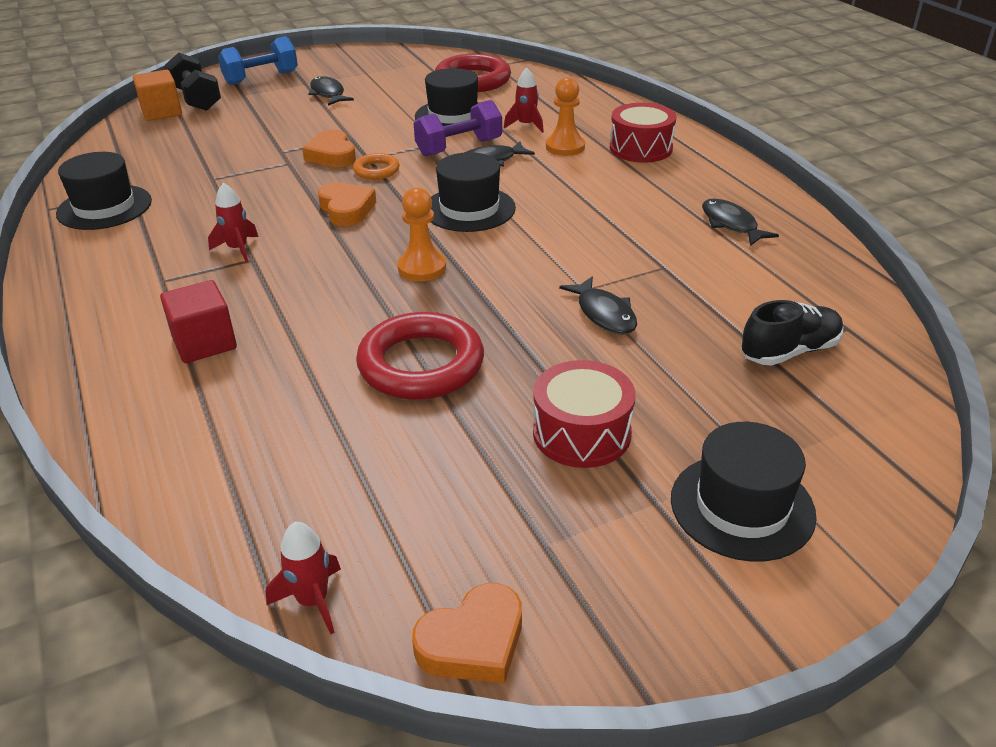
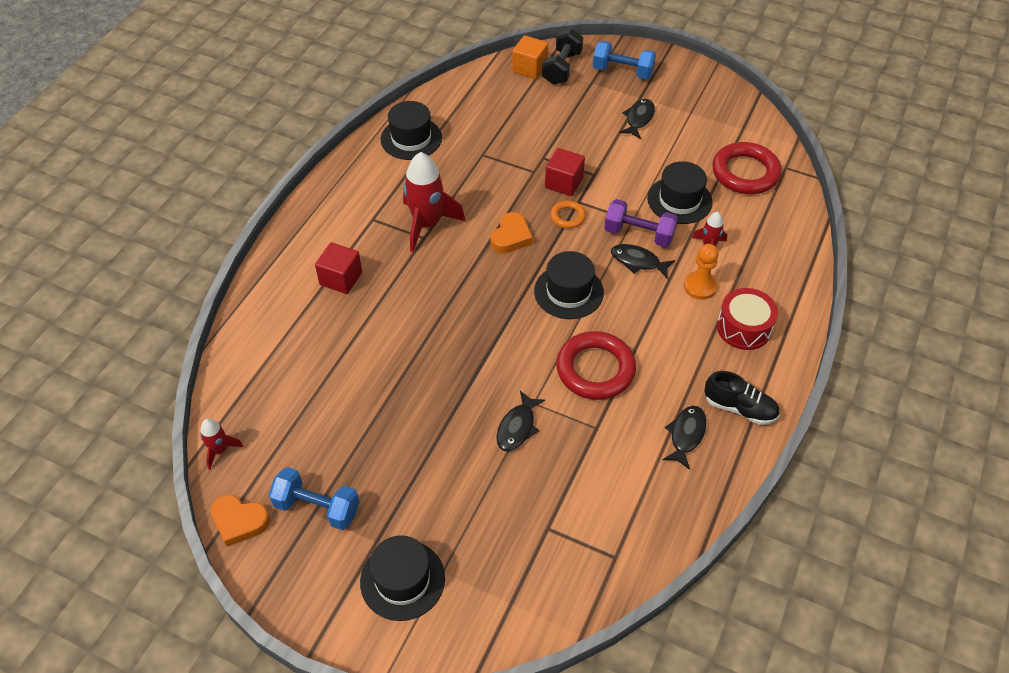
camera: 50 degrees right, 15 degrees up
(238, 249) = (427, 224): red rocket -> red rocket, size x1.98
(332, 155) = (564, 183): orange heart -> red cube
(421, 364) = (400, 376): red ring -> red ring (595, 369)
(422, 268) = (485, 315): orange pawn -> none
(540, 537) = (317, 507): none -> blue dumbbell
(581, 433) = (403, 480): red drum -> none
(789, 351) = (561, 538): black shoe -> black shoe (739, 408)

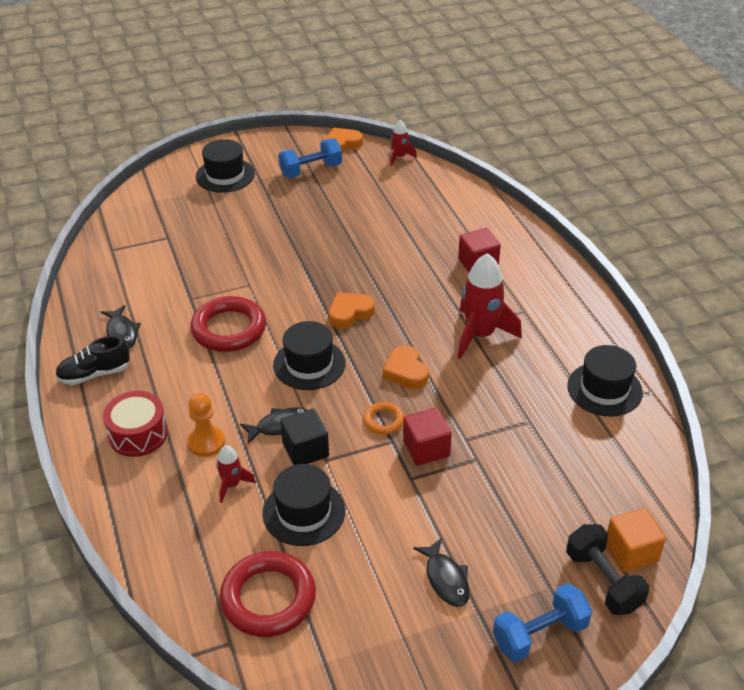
camera: 135 degrees right, 10 degrees down
(489, 311) = (350, 313): none -> orange heart
(517, 427) = (244, 267): black fish -> none
(639, 234) = (305, 450): purple dumbbell -> black cube

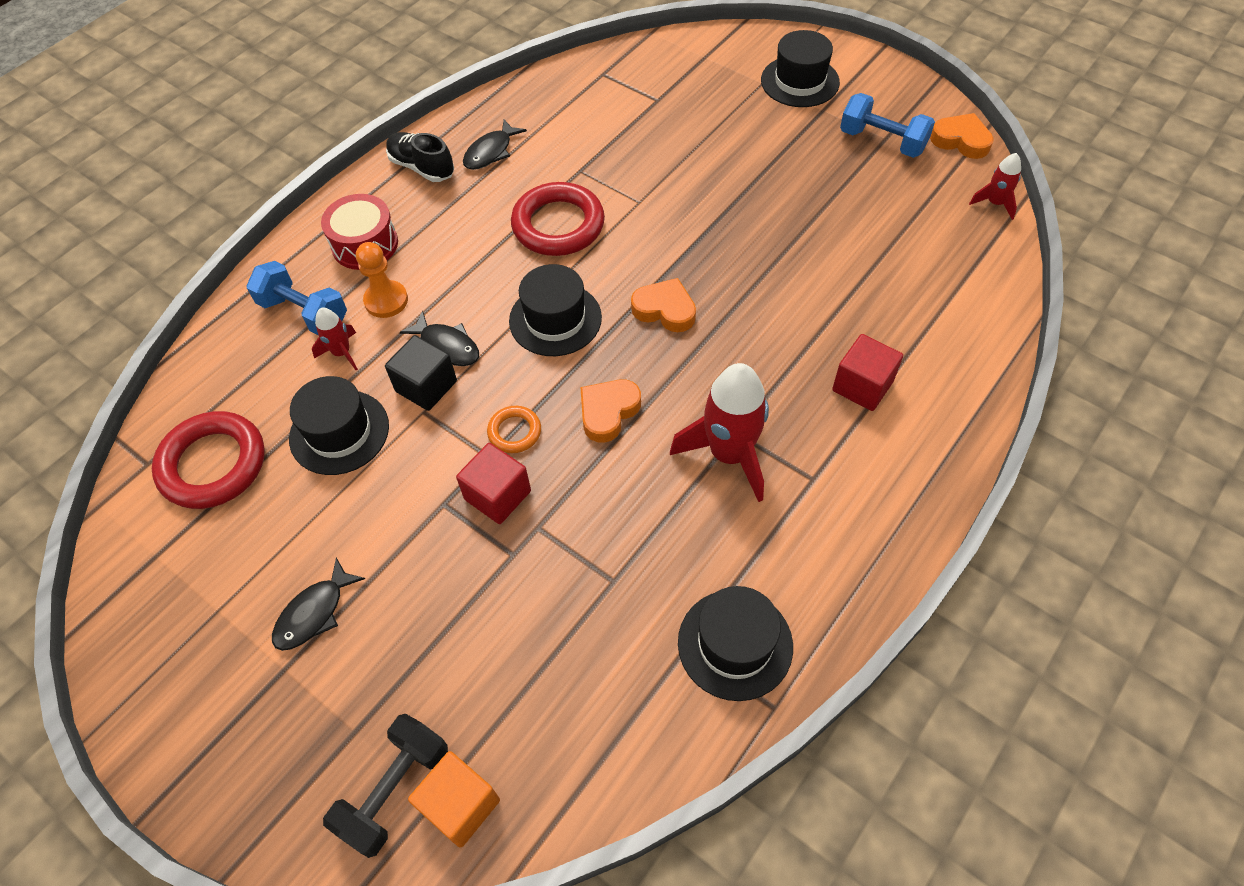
camera: 60 degrees right, 15 degrees up
(539, 634) = (280, 752): blue dumbbell -> blue dumbbell (304, 313)

